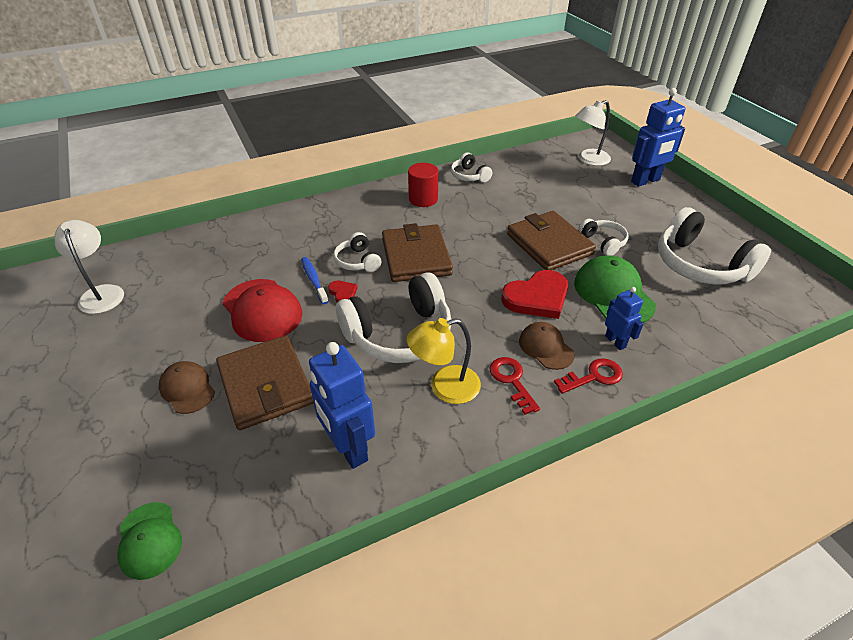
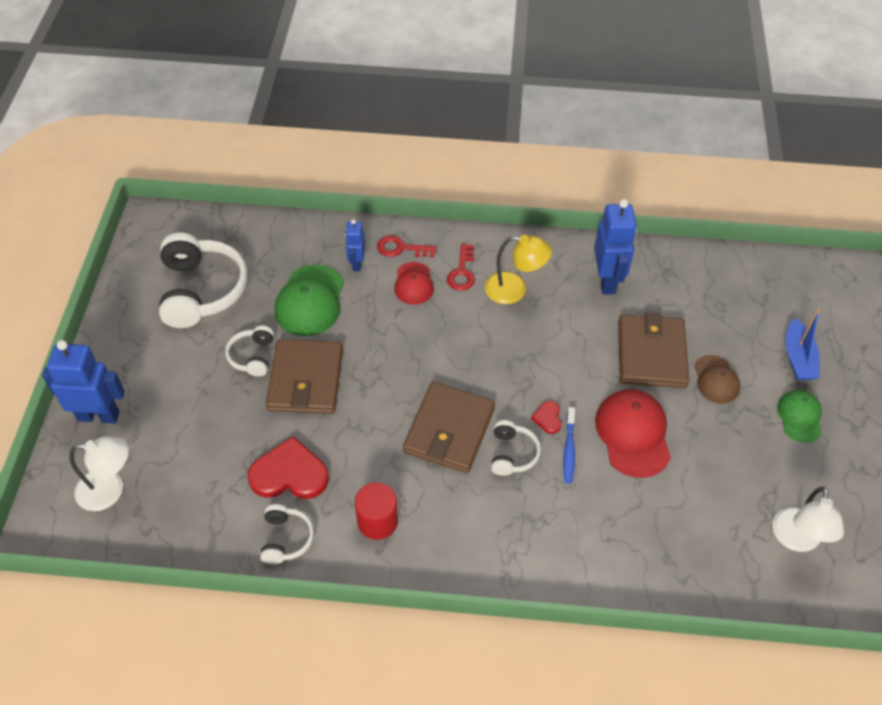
camera: 150 degrees left, 10 degrees up
(85, 455) = (798, 358): none -> blue boat
(149, 540) = (751, 283): green cap -> green cap (799, 417)
(399, 334) = (521, 349): white headphones -> none
(537, 297) = (377, 328): red heart -> red heart (289, 474)
(546, 347) = (413, 283): brown cap -> red cap

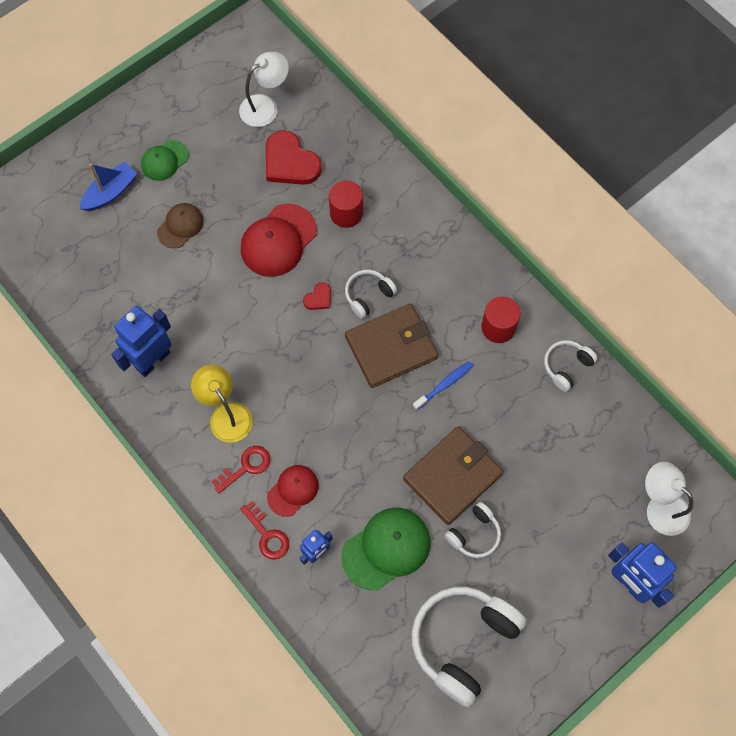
camera: 135 degrees left, 15 degrees up
(289, 474) = (527, 410): red heart -> red heart (290, 162)
(569, 449) = (329, 267): blue toothbrush -> blue toothbrush (444, 385)
(610, 506) = (346, 213): none -> red cylinder
(651, 354) = (197, 279): brown wallet -> none

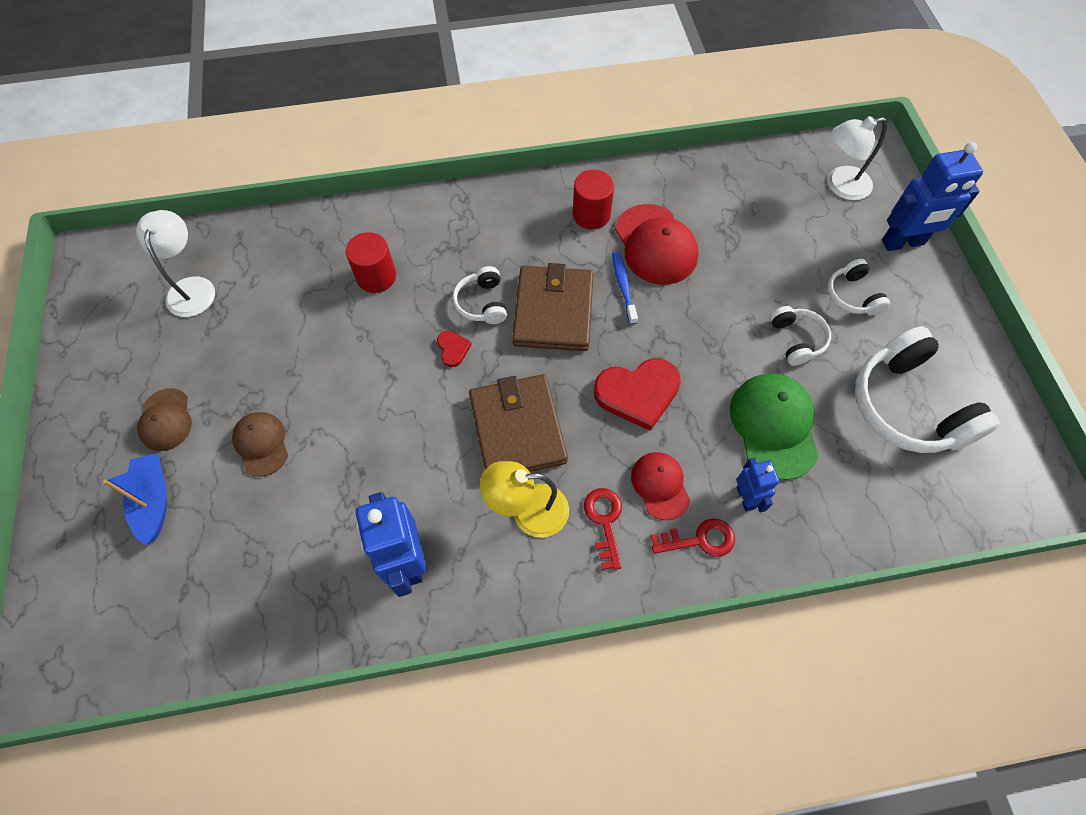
camera: 60 degrees left, 5 degrees down
(164, 160) = (166, 420): green cap -> brown cap
(278, 240) = (358, 354): red cap -> red cap (655, 245)
(290, 162) = (276, 297): red heart -> red heart (638, 393)
(452, 476) = (725, 328): brown wallet -> brown wallet (517, 429)
(566, 366) = (664, 184): white headphones -> white headphones (852, 296)

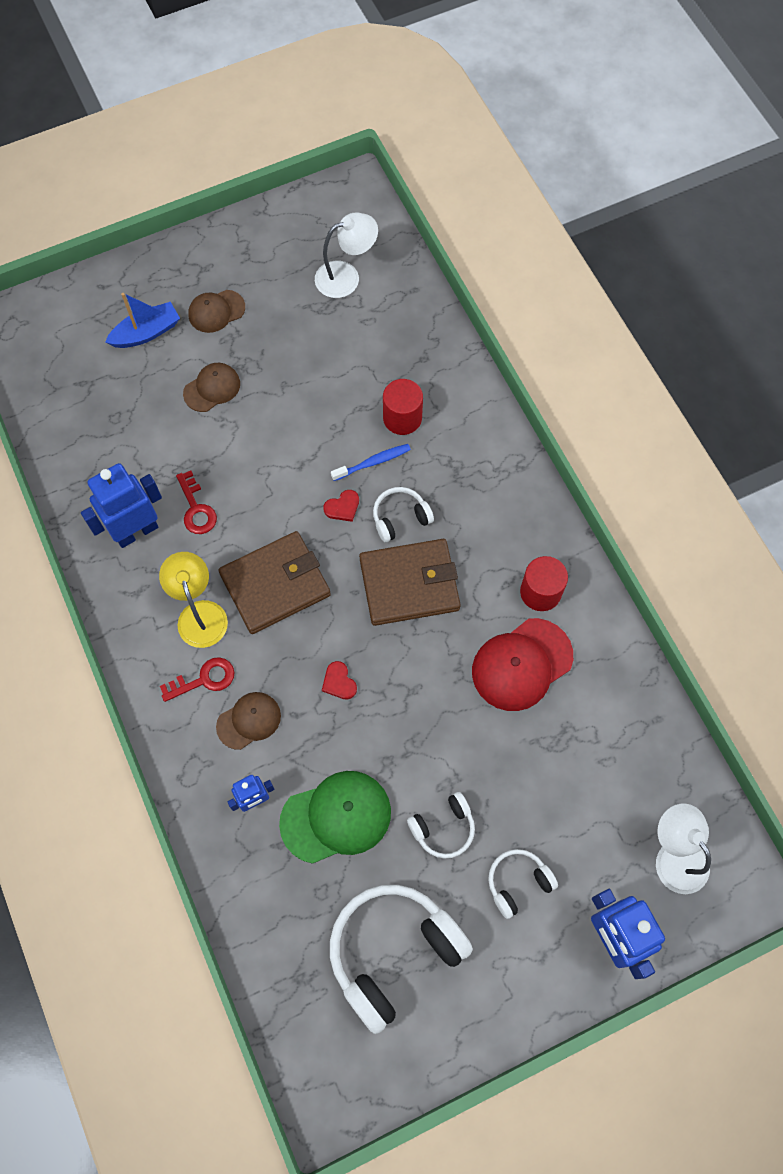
camera: 75 degrees right, 5 degrees up
(623, 287) = (458, 643): blue toothbrush -> blue toothbrush (373, 462)
(638, 393) = (339, 682): red heart -> red heart, size x0.47
(660, 485) = (249, 721): red cap -> brown cap
(699, 539) = (205, 764): red key -> red key (196, 508)

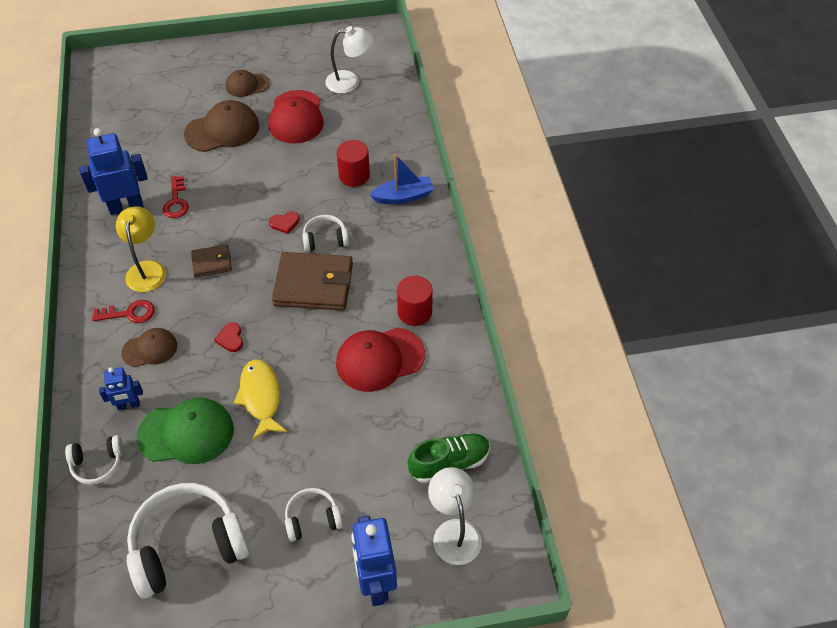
camera: 15 degrees right, 15 degrees down
(146, 333) = (192, 88): blue boat -> blue boat (403, 196)
(212, 388) = (222, 130): brown cap -> brown cap, size x1.64
(275, 584) = (211, 262): brown wallet -> brown wallet, size x0.52
(298, 347) = (296, 117): none -> red cap
(373, 462) = (320, 199): blue toothbrush -> none
(404, 749) = (261, 397): none -> yellow fish
(443, 828) = (268, 462): white headphones -> white headphones (98, 464)
(643, 774) = (449, 463): none -> green shoe

